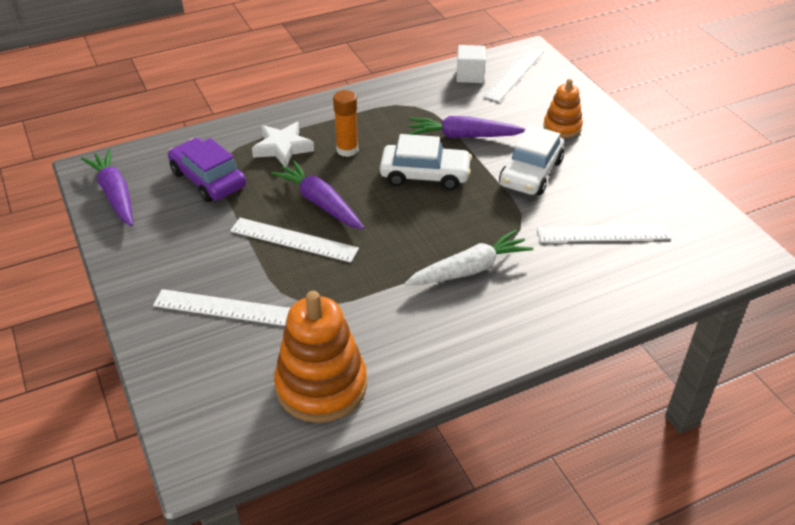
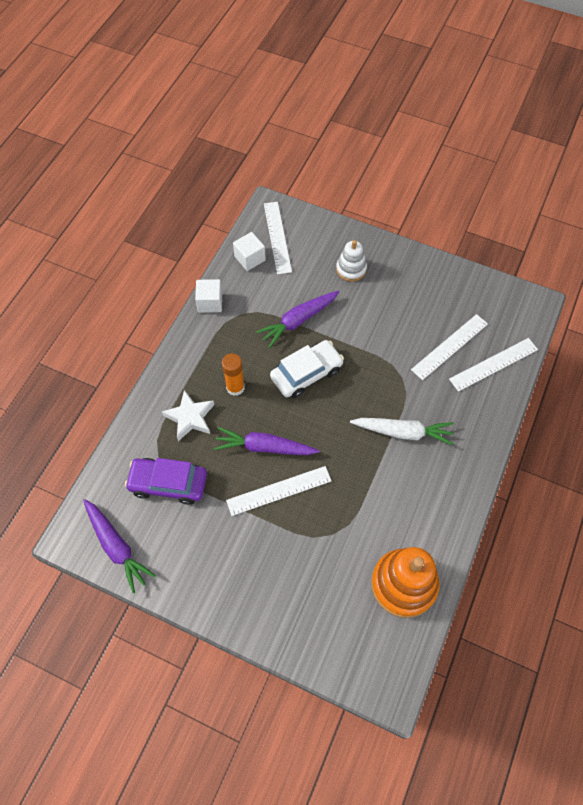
camera: 40 degrees left, 20 degrees up
(115, 194) = (117, 547): purple carrot -> purple carrot turned 150 degrees counterclockwise
(224, 308) = (292, 577): white ruler -> white ruler (493, 364)
(397, 86) = (210, 302): none -> white cube
(469, 269) = (403, 432): white carrot -> white carrot turned 75 degrees clockwise
(530, 173) = (367, 325): white car -> none
(562, 127) = (351, 269): orange stacking toy -> white stacking toy

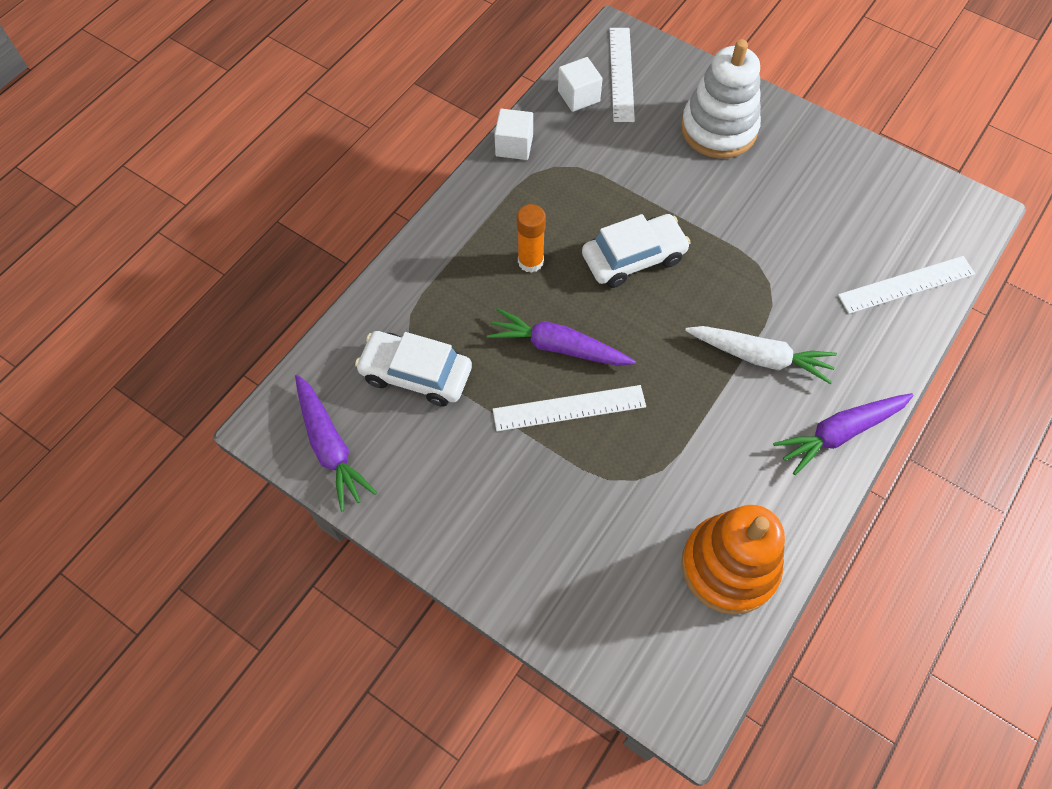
camera: 10 degrees right, 0 degrees up
(168, 483) = (416, 374): purple car -> white car
(190, 417) = (461, 291): white star -> none
(298, 321) = (633, 186): purple carrot -> purple carrot (840, 433)
(351, 269) = (718, 129): white stacking toy -> white stacking toy, size x1.77
(450, 346) = (845, 251): white ruler -> none

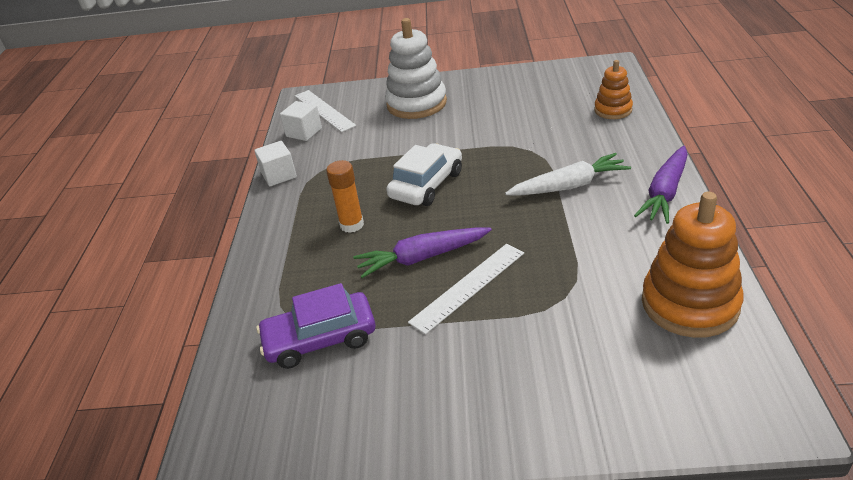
camera: 30 degrees left, 25 degrees down
(330, 446) = (283, 436): purple carrot -> none
(416, 374) = (320, 339): white car -> purple car
(906, 285) = (613, 110): white ruler -> orange stacking toy

